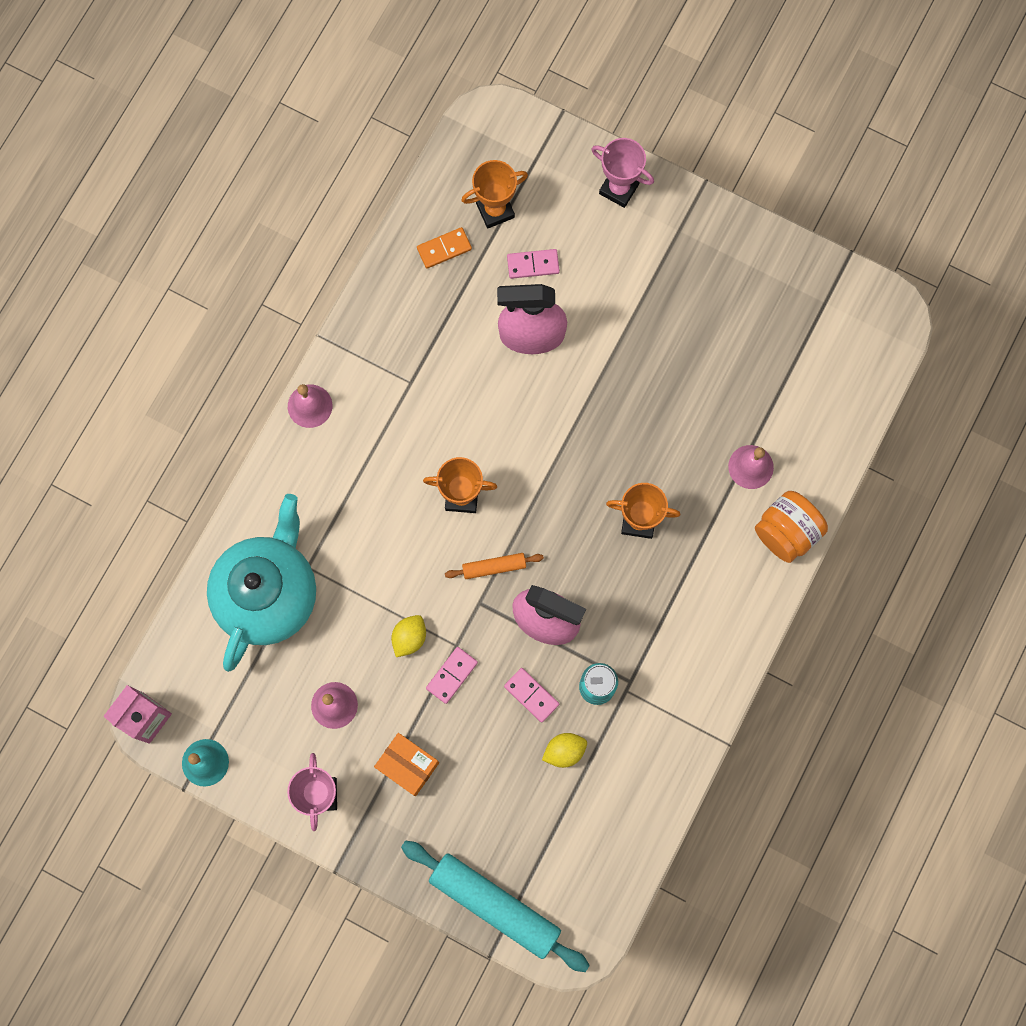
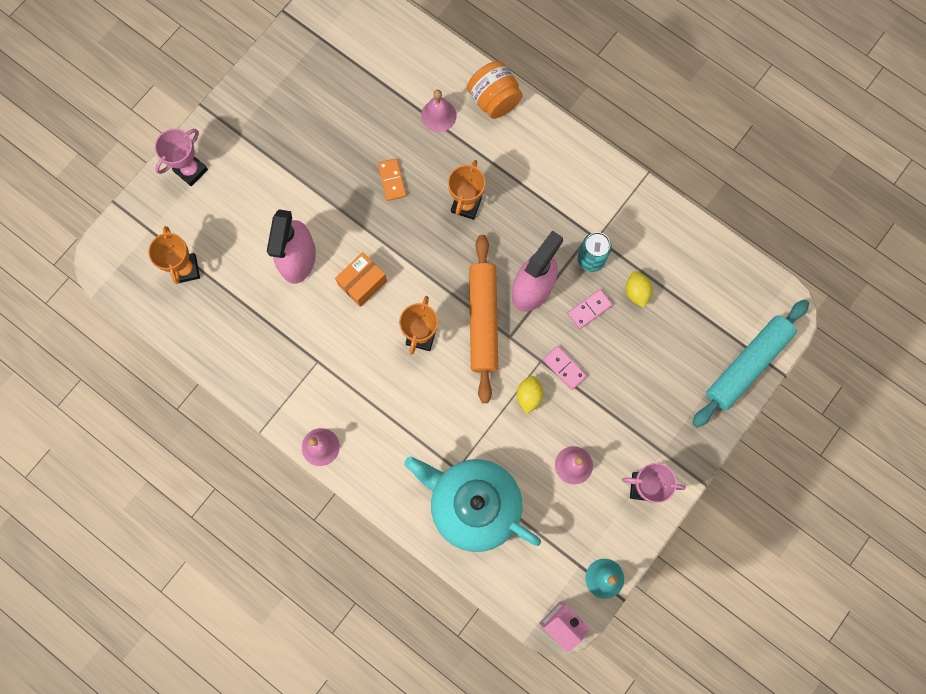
camera: 80 degrees left, 0 degrees up
(407, 765) = (630, 414): orange box -> orange box (362, 283)
(409, 638) = (529, 396): yellow lemon -> yellow lemon turned 60 degrees clockwise
(444, 249) = (209, 315): orange domino -> orange domino (392, 180)
(494, 567) = (483, 320): orange rolling pin -> orange rolling pin, size x2.11
(533, 264) = (239, 247): pink domino -> none

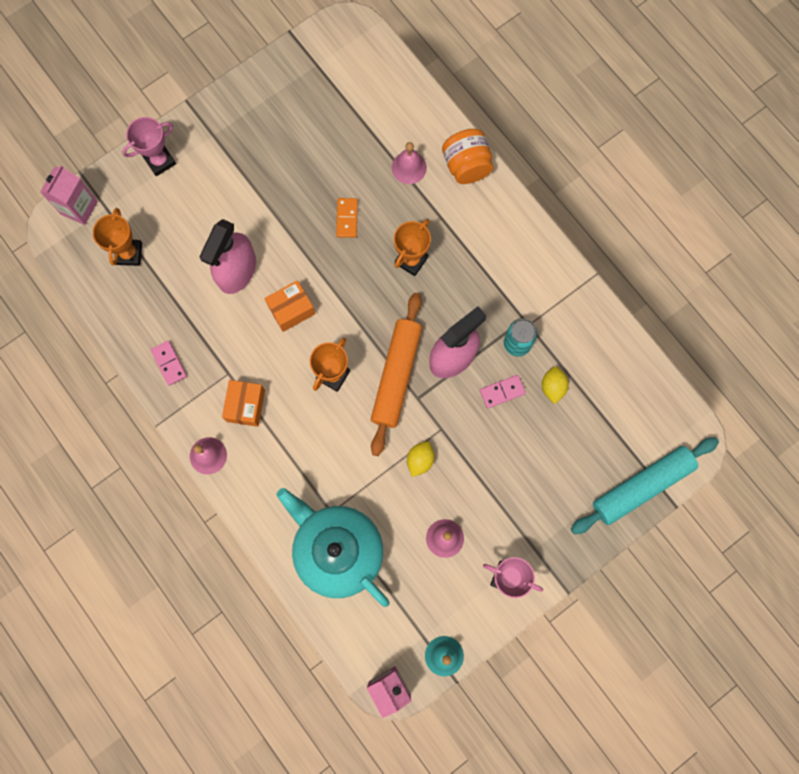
camera: 15 degrees right, 0 degrees up
(122, 237) = (79, 208): none -> pink carton
(344, 388) = (245, 405): none -> orange box
(564, 368) = (462, 442): pink domino -> pink domino (169, 363)

